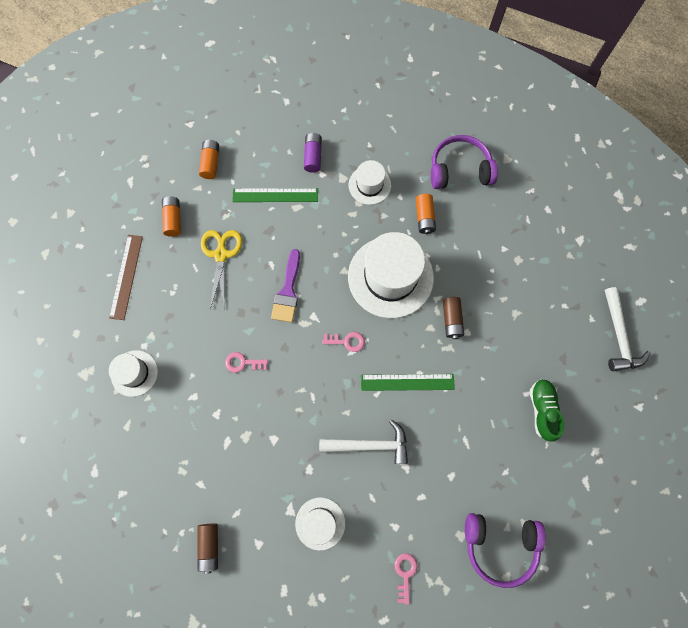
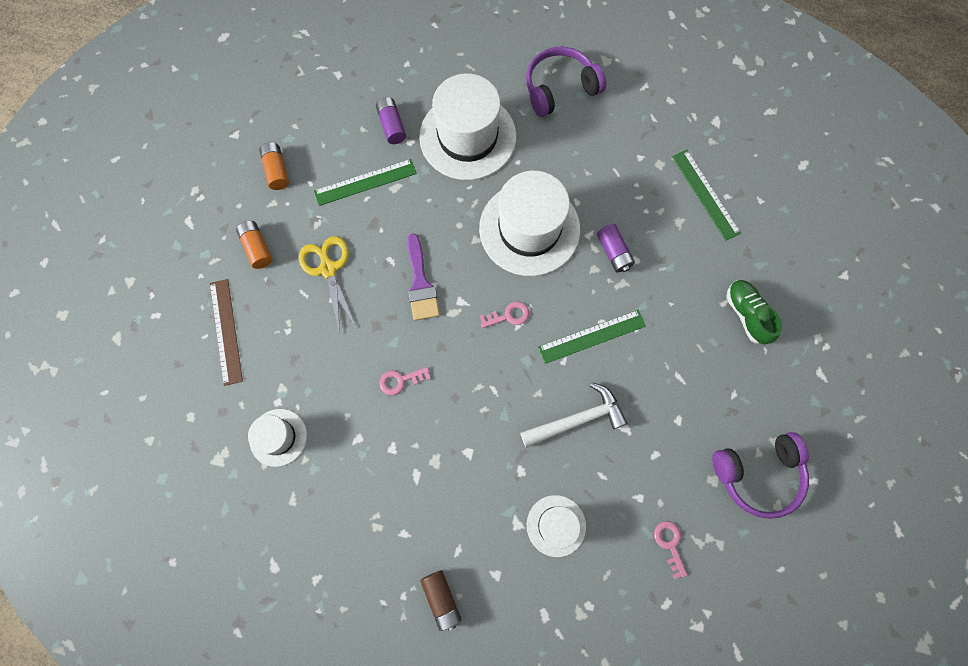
camera: 20 degrees left, 0 degrees up
(369, 185) = (467, 137): white hat -> white hat, size x1.92
(424, 217) = (541, 152): orange battery -> none
(451, 320) = (613, 252): brown battery -> purple battery
(546, 298) = (705, 194): none -> green ruler
(618, 336) = (795, 208): white hammer -> none

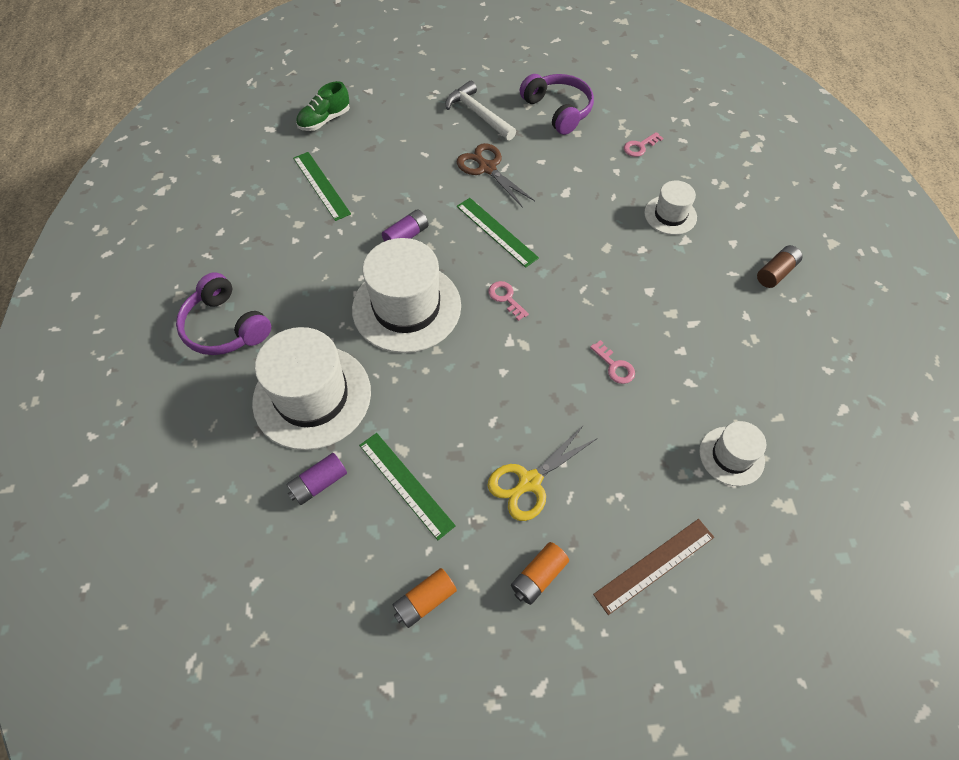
camera: 110 degrees left, 15 degrees down
(421, 284) = (506, 383): purple brush -> none
(577, 419) = (576, 223): white hammer -> white hammer (478, 114)
(684, 358) = (486, 168): none -> brown scissors
(705, 194) = (321, 185): green ruler -> green ruler turned 75 degrees counterclockwise
(746, 314) = (429, 139): green shoe -> green shoe (324, 120)

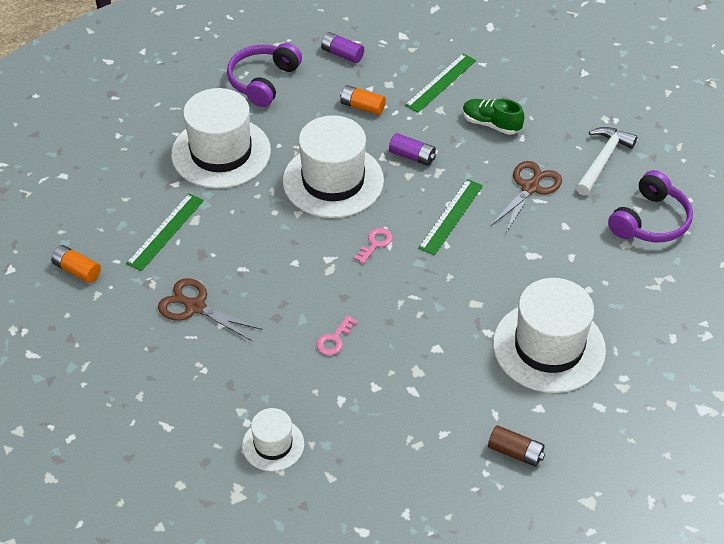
camera: 70 degrees right, 10 degrees down
(319, 483) = (149, 182): purple battery -> purple battery (342, 54)
(324, 120) = (523, 57): green shoe -> green shoe (491, 124)
(529, 482) = (194, 306): yellow scissors -> brown scissors
(538, 576) = (116, 332): orange battery -> orange battery (362, 107)
(640, 147) = (637, 301): pink key -> none
(654, 565) = (149, 405): brown ruler -> none
(670, 215) = (549, 347): white hat -> white hat, size x1.92

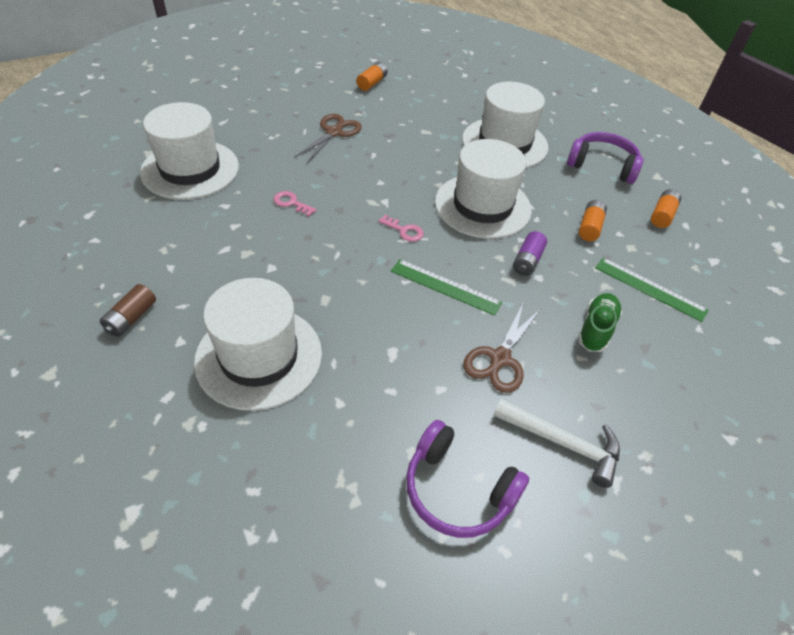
camera: 85 degrees right, 0 degrees up
(166, 231) = (412, 118): green ruler -> none
(273, 444) = (190, 169): white hat -> white hat, size x1.92
(342, 54) = (662, 215): purple battery -> orange battery
(530, 187) = (499, 359): brown scissors -> brown scissors turned 90 degrees clockwise

